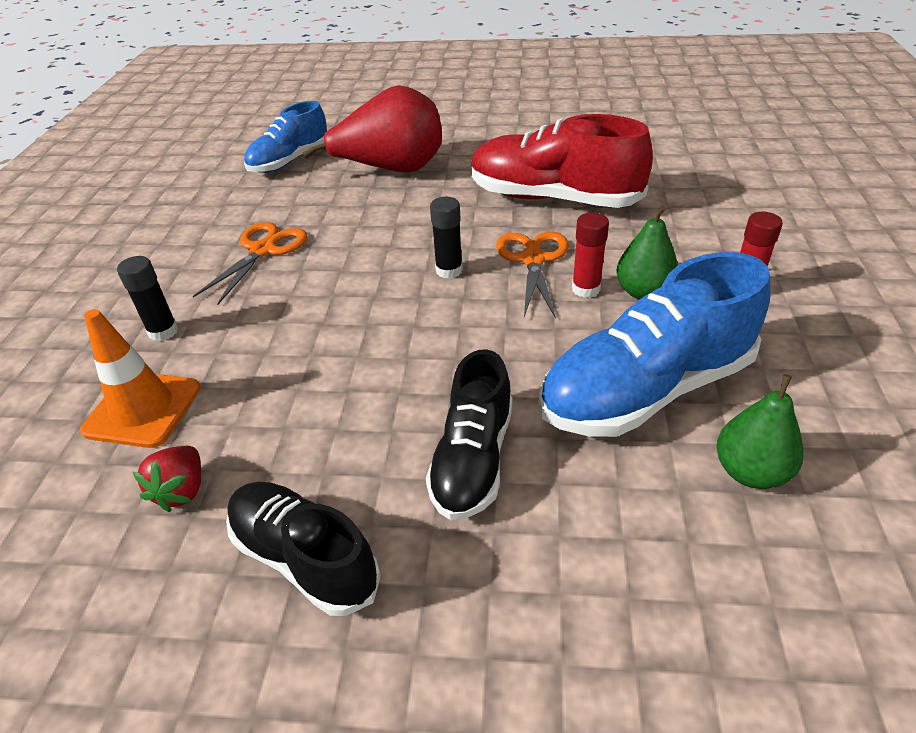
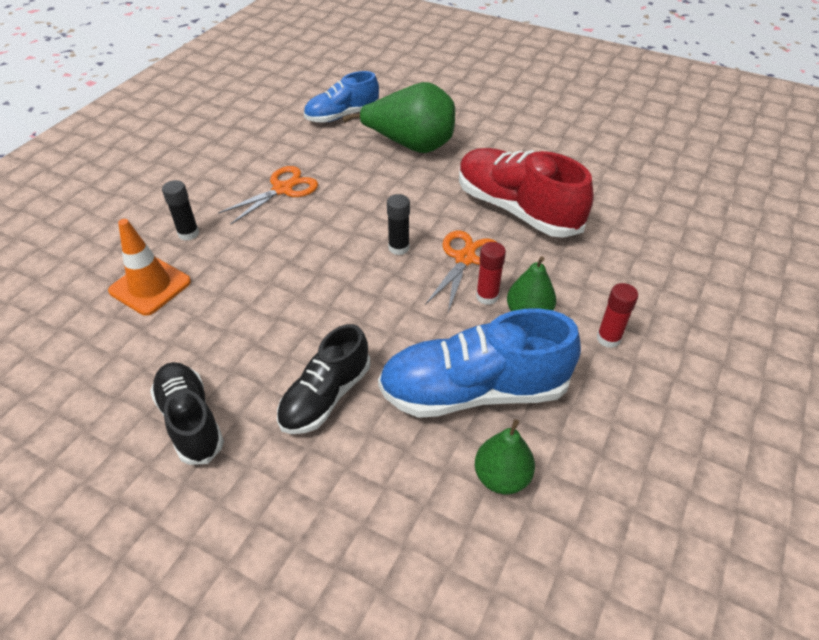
camera: 20 degrees right, 5 degrees up
(182, 490) = (146, 350): red strawberry -> none
(392, 170) = (411, 145): red pear -> green pear

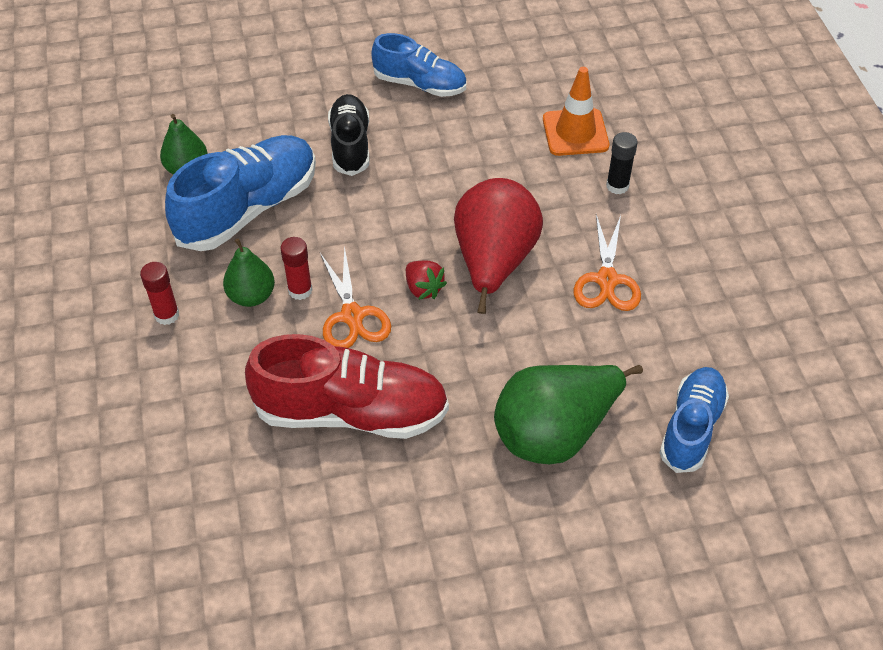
camera: 140 degrees right, 5 degrees up
(190, 421) = (420, 84): black shoe -> blue shoe
(333, 237) = (494, 262): none -> red pear
(399, 248) = (423, 288): black glue stick -> red strawberry

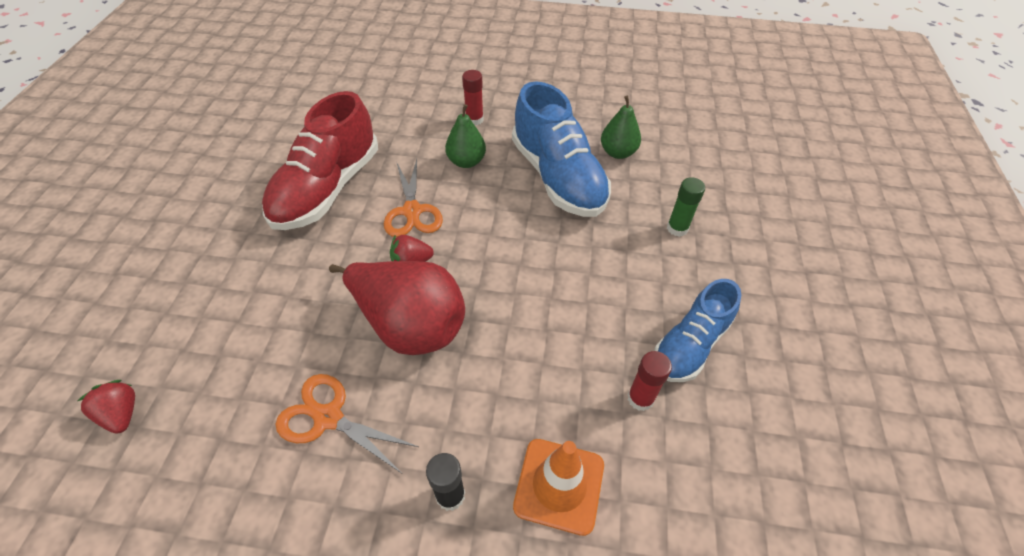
camera: 110 degrees right, 0 degrees up
(289, 108) = (677, 228): none -> green glue stick
(300, 290) = (456, 188): red glue stick -> red glue stick (640, 398)
(350, 145) = (611, 260): black shoe -> none
(352, 316) = (412, 211): orange scissors -> orange scissors turned 105 degrees counterclockwise
(555, 432) = (209, 304): green pear -> none
(691, 428) = (122, 414): blue shoe -> red strawberry

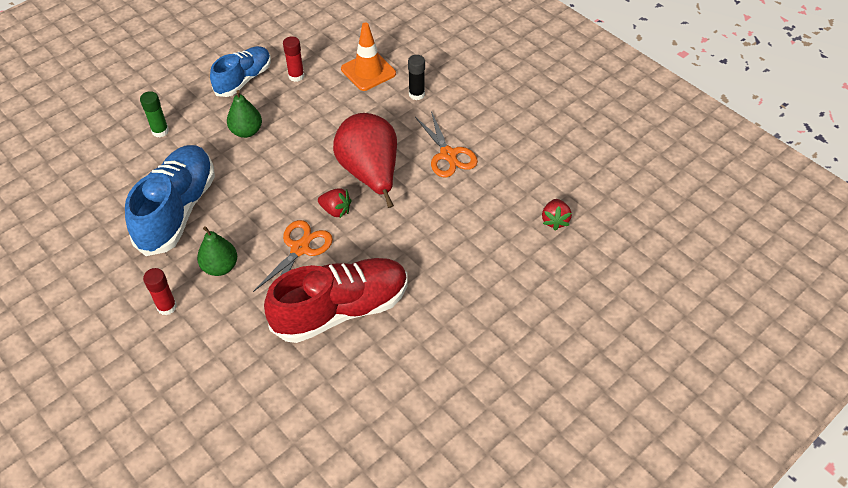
camera: 140 degrees left, 0 degrees up
(618, 152) = (112, 202): green pear -> green pear (246, 131)
(690, 345) = (243, 79): blue shoe -> blue shoe turned 45 degrees counterclockwise

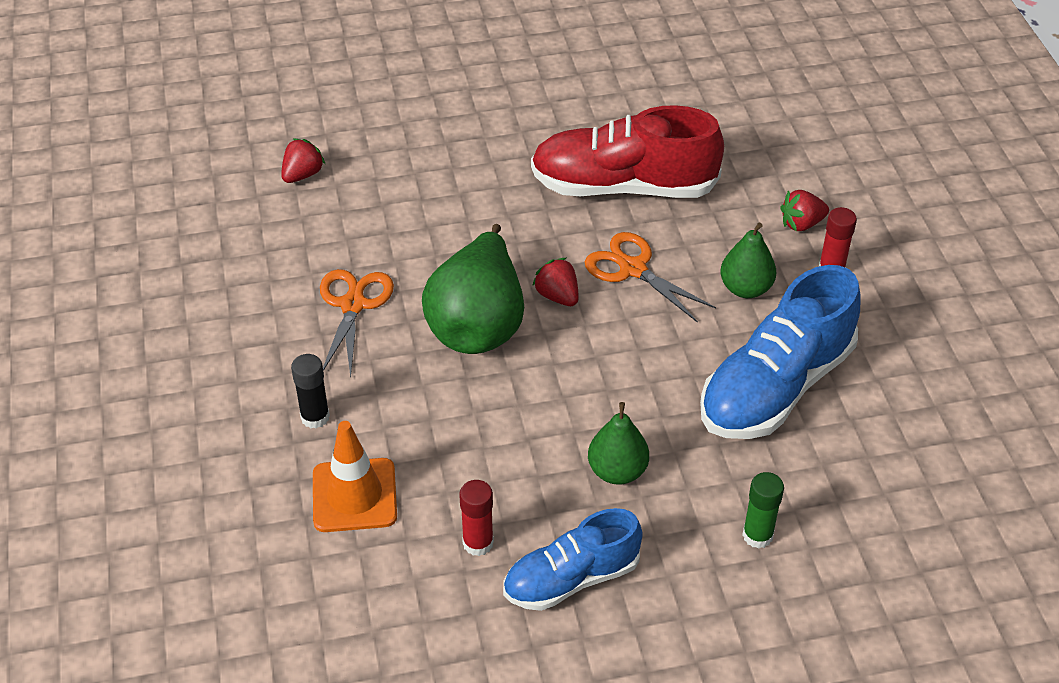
camera: 150 degrees left, 5 degrees down
(200, 336) = (801, 224): none -> red strawberry
(300, 248) = (633, 269): orange scissors -> orange scissors turned 75 degrees clockwise
(370, 174) = (478, 324): red pear -> green pear

